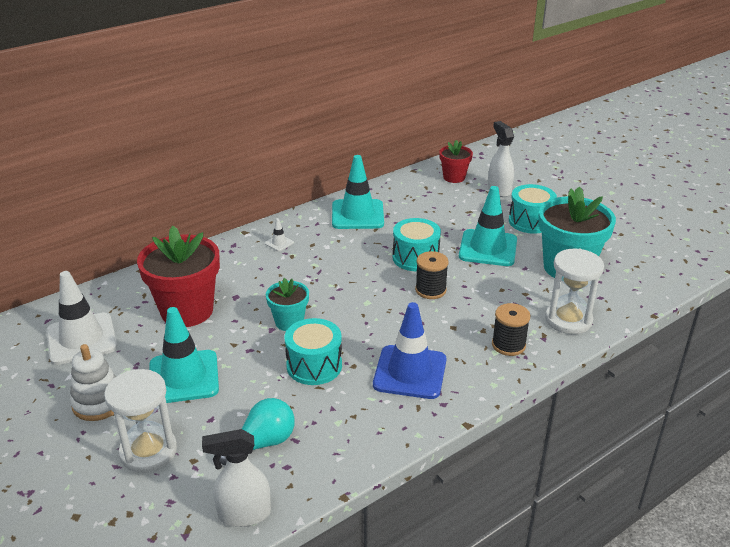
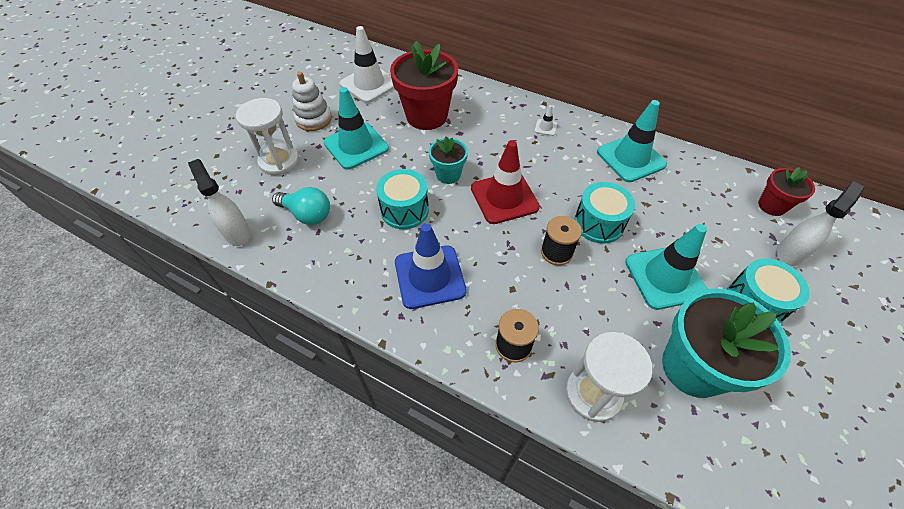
camera: 65 degrees right, 20 degrees up
(348, 297) = (504, 198): none -> red traffic cone

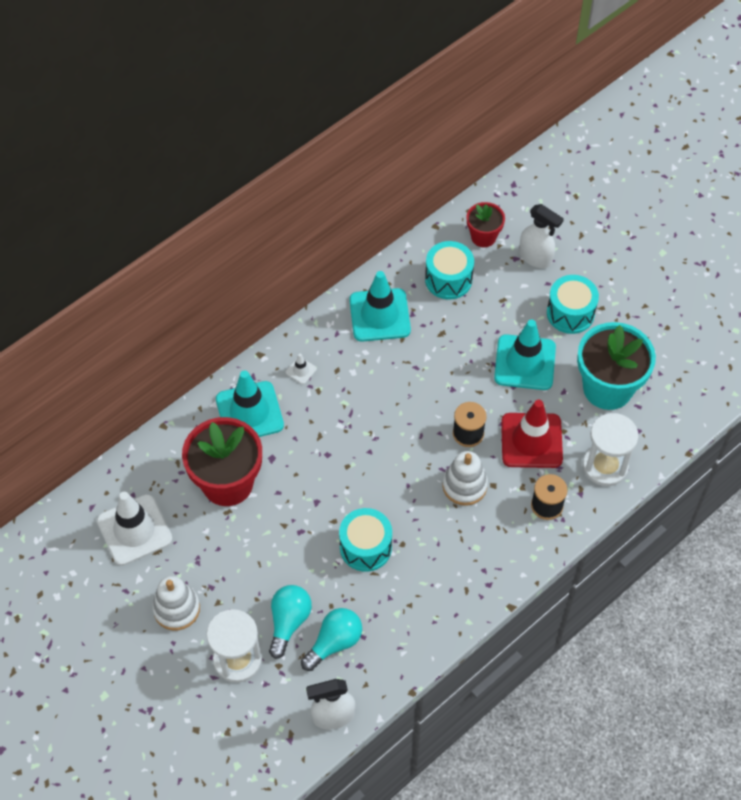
camera: 70 degrees left, 5 degrees up
(319, 181) = (288, 622): none -> turquoise light bulb
(356, 146) = (246, 571): turquoise traffic cone -> turquoise traffic cone (249, 412)
(429, 276) = (456, 548): blue traffic cone -> none
(448, 174) = (332, 491): turquoise flower pot -> none
(499, 265) = (464, 485): none -> white stacking toy
(504, 198) = (385, 450): red traffic cone -> red traffic cone (531, 440)
(598, 223) = (449, 384): turquoise drum -> turquoise drum (448, 279)
(789, 253) = (535, 257): white spray bottle -> white spray bottle turned 150 degrees clockwise

